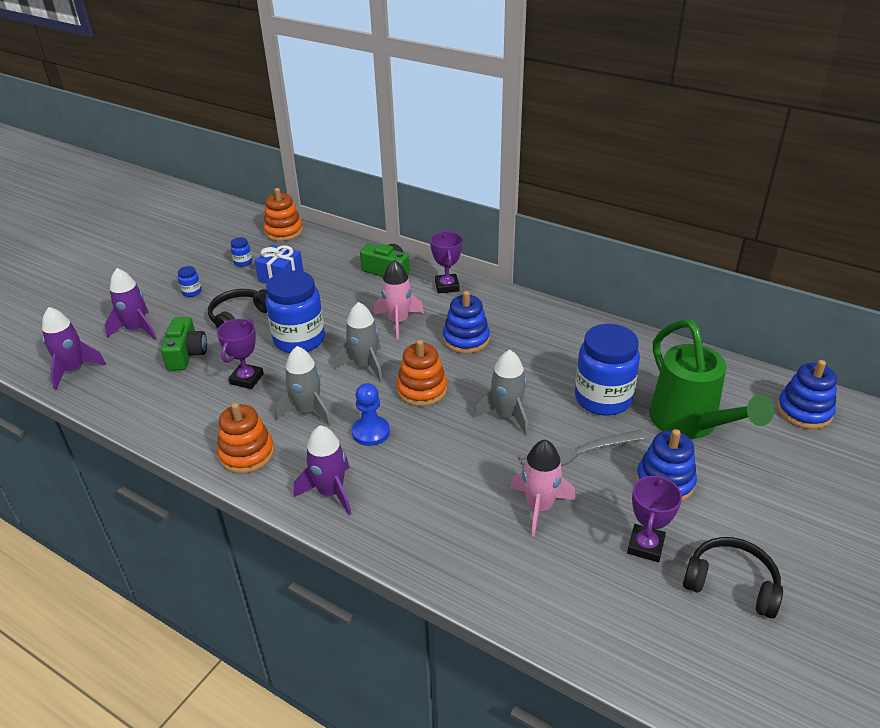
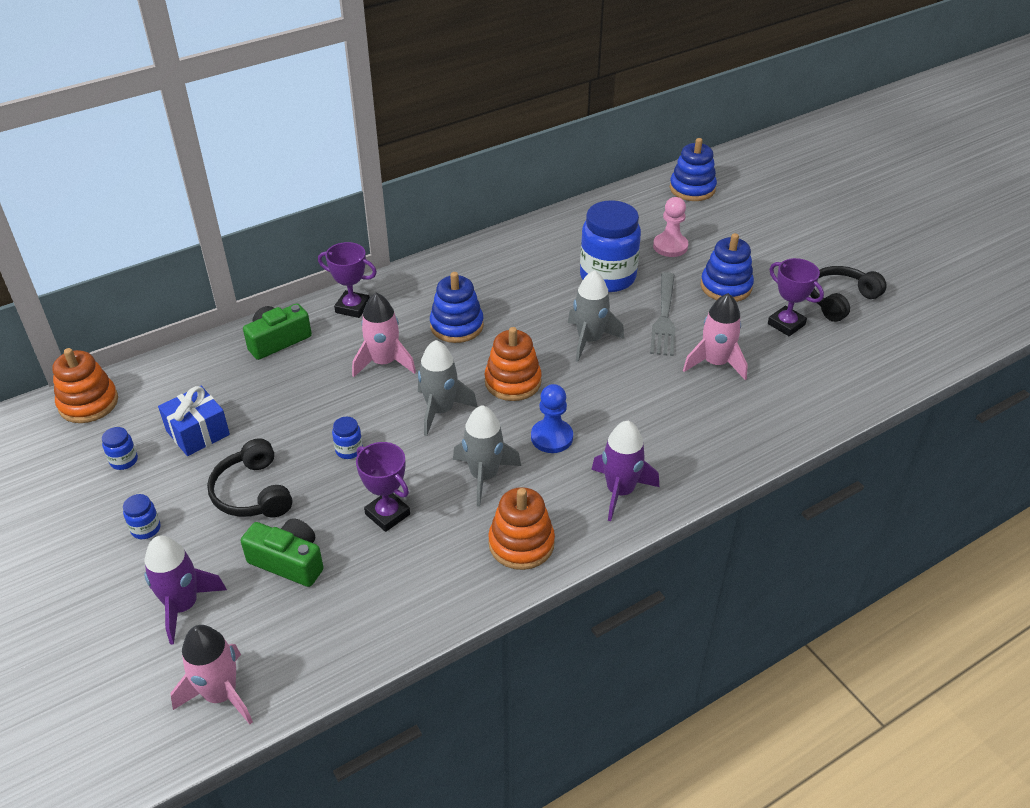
camera: 65 degrees left, 5 degrees up
(74, 370) = (221, 694): purple rocket -> pink rocket
(299, 340) = (349, 450): blue jar -> blue jar, size x0.41
(690, 424) = (670, 246): green watering can -> pink pawn

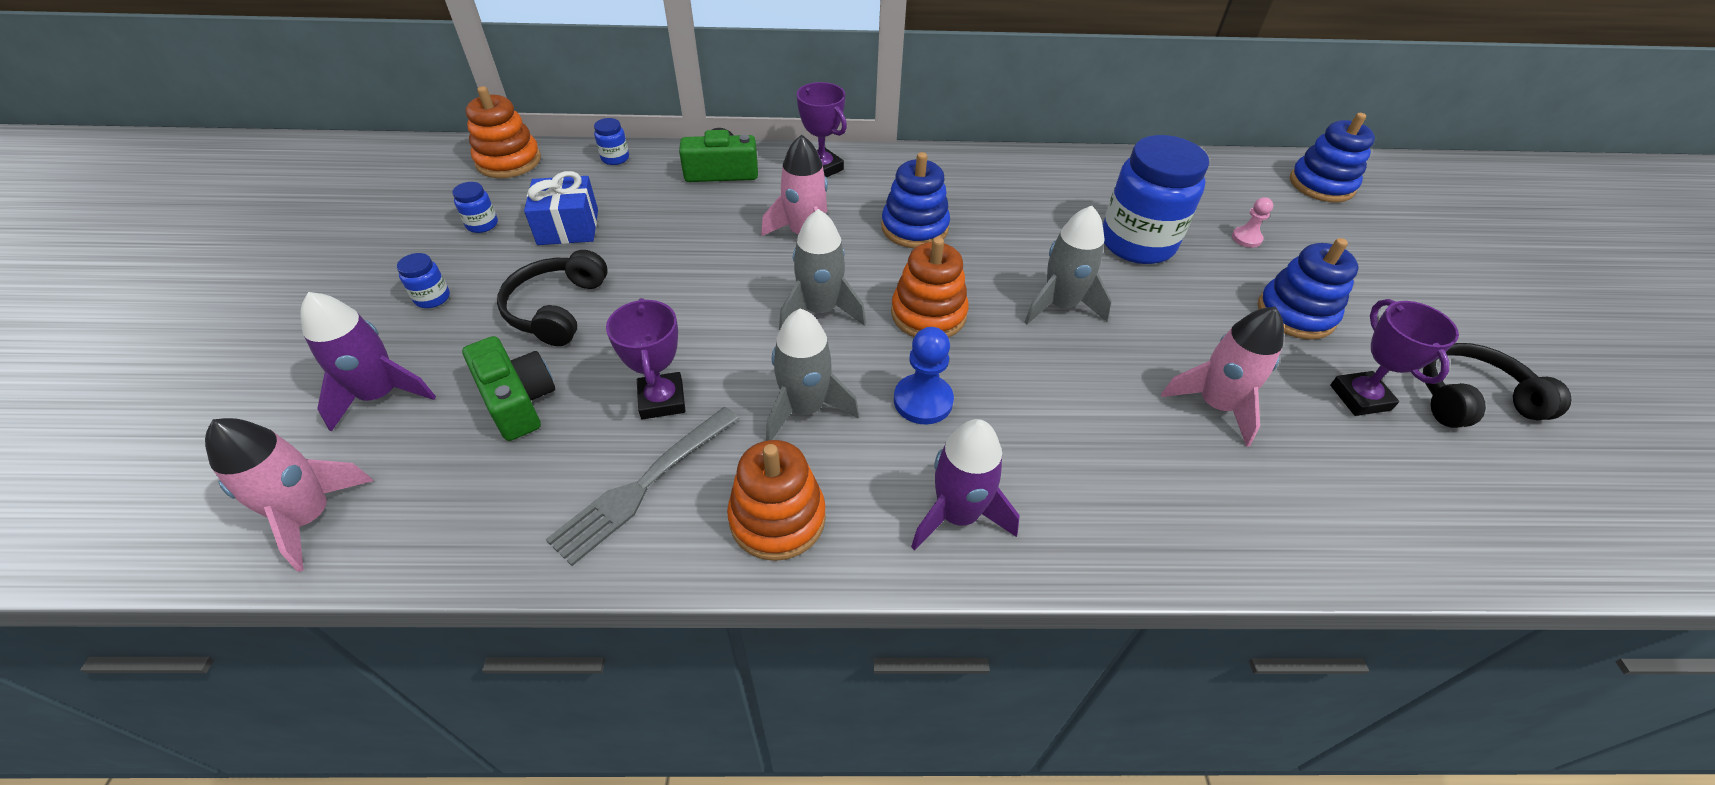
camera: 30 degrees right, 5 degrees up
(349, 450) = (688, 309): blue jar -> blue jar (615, 158)
(664, 317) = (1180, 318): grey fork -> grey fork (643, 486)
(670, 246) = (1246, 238): pink pawn -> pink pawn, size x0.60

